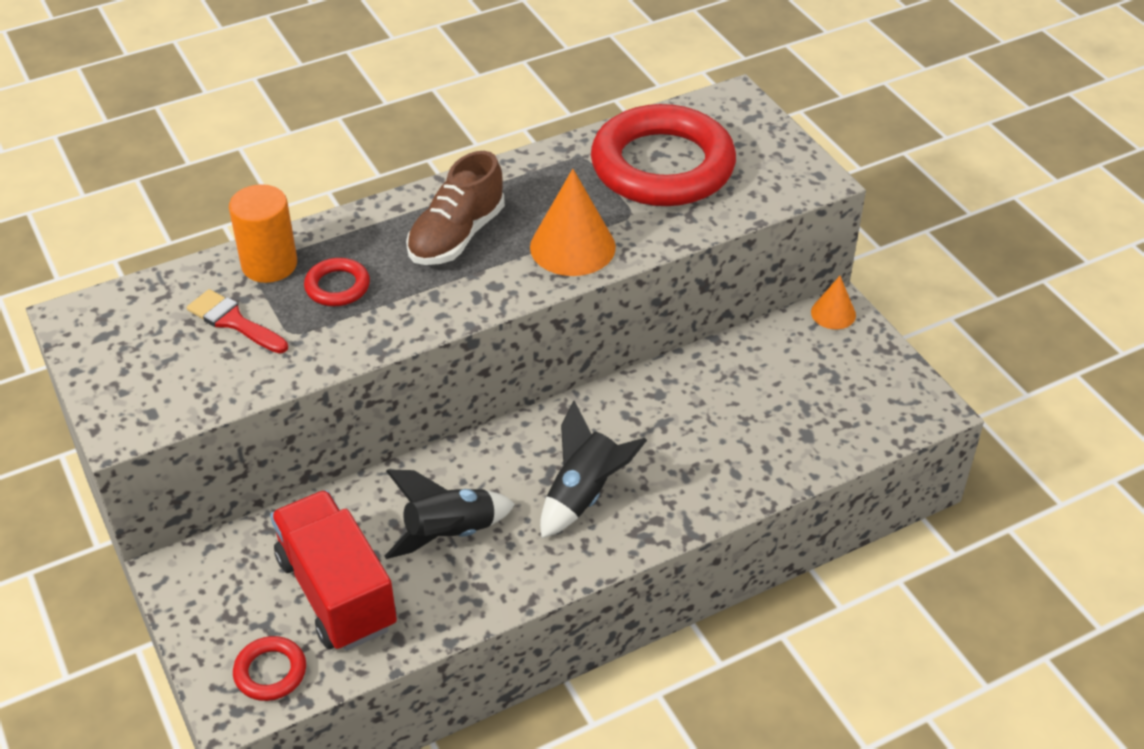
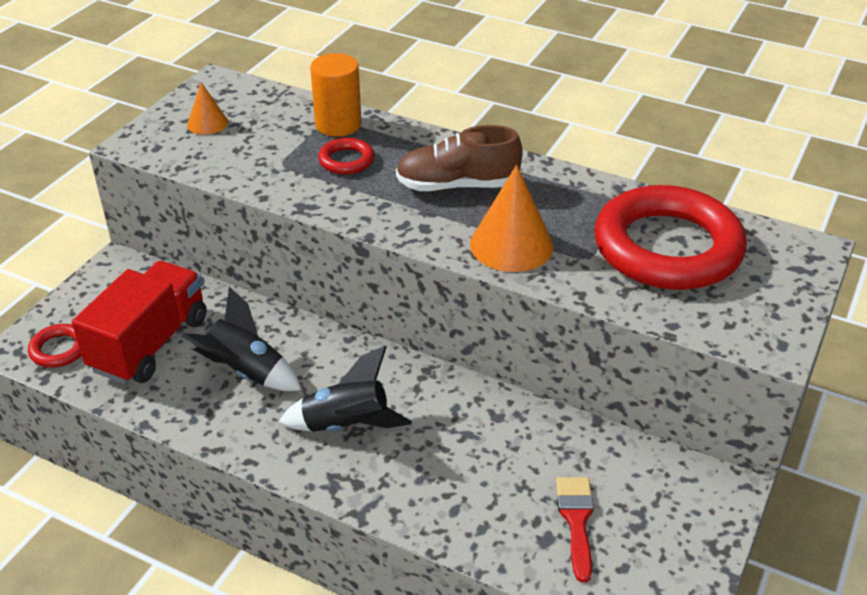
camera: 55 degrees right, 5 degrees down
(233, 321) = (269, 137): red brush -> red brush (576, 520)
(833, 313) = (717, 485): orange cone -> orange cone (207, 123)

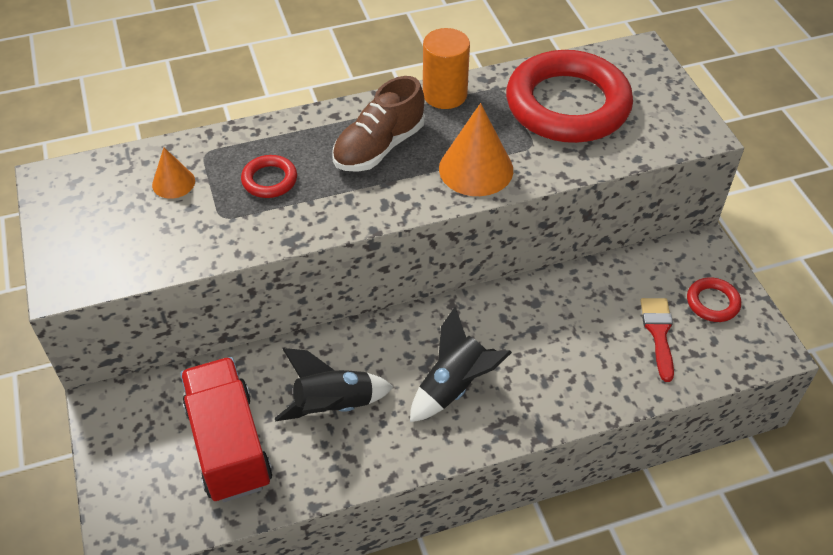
camera: 45 degrees left, 10 degrees up
(59, 349) = (158, 510): red ring -> red ring (712, 302)
(207, 123) = (103, 222): orange cone -> orange cone (173, 183)
(338, 124) = (218, 153): orange cylinder -> orange cylinder (445, 94)
(576, 520) = (658, 333): red brush -> red brush turned 45 degrees clockwise

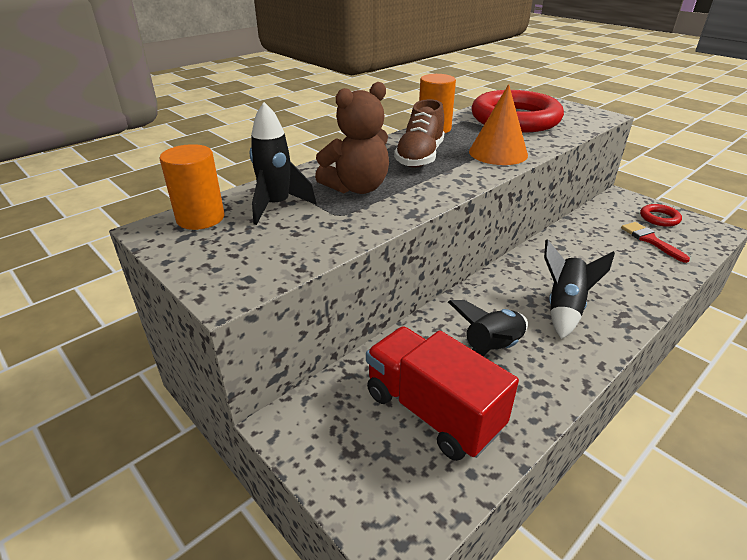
camera: 25 degrees left, 15 degrees down
(96, 177) = (200, 218): none -> orange cylinder
(173, 183) = (277, 206): orange cone -> black rocket
(269, 180) = (357, 188): red ring -> brown teddy bear

